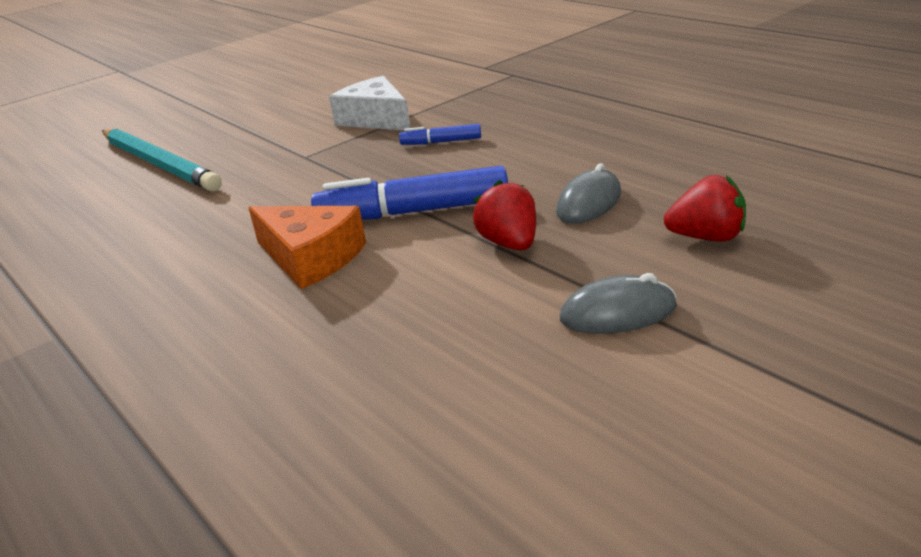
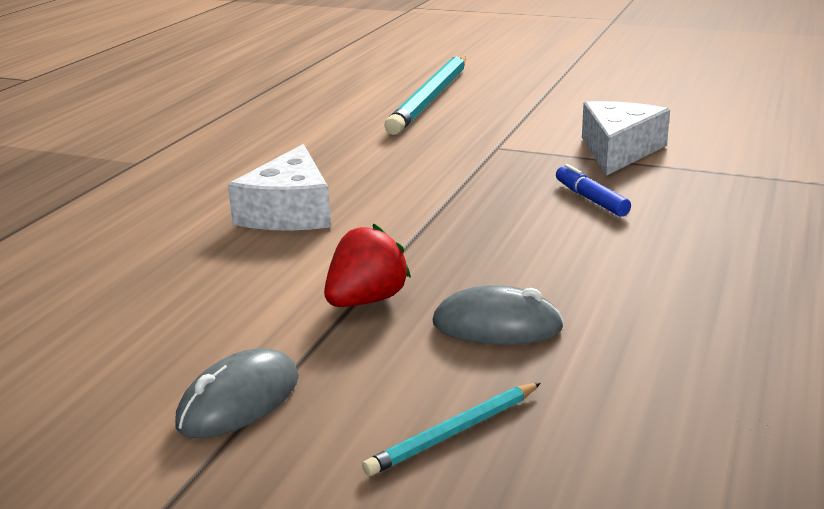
camera: 60 degrees right, 5 degrees down
(311, 258) = (289, 211): orange cheese -> white cheese
(413, 212) = (408, 231): blue marker -> none
(618, 313) = (239, 401): grey mouse -> grey mouse turned 75 degrees clockwise
(707, 237) = (454, 432): red strawberry -> turquoise pencil

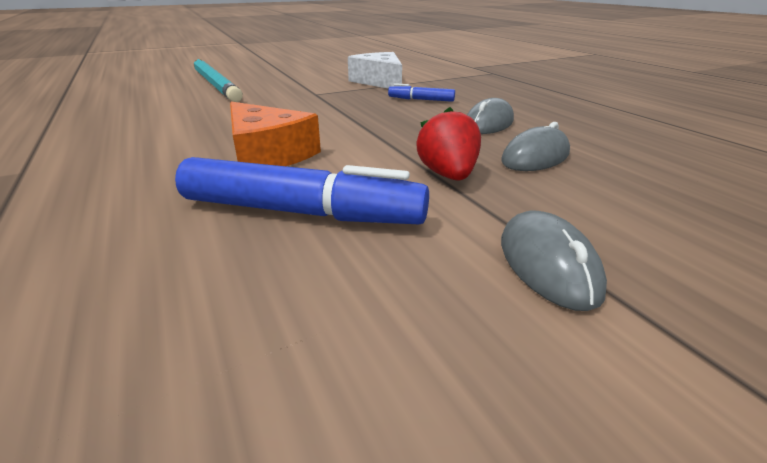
camera: 50 degrees left, 5 degrees up
(201, 276) = (301, 212): none -> blue marker
(289, 211) = (267, 154): white cheese -> orange cheese
(454, 432) = (662, 207): turquoise pencil -> none
(573, 265) = (488, 123): none -> grey mouse

